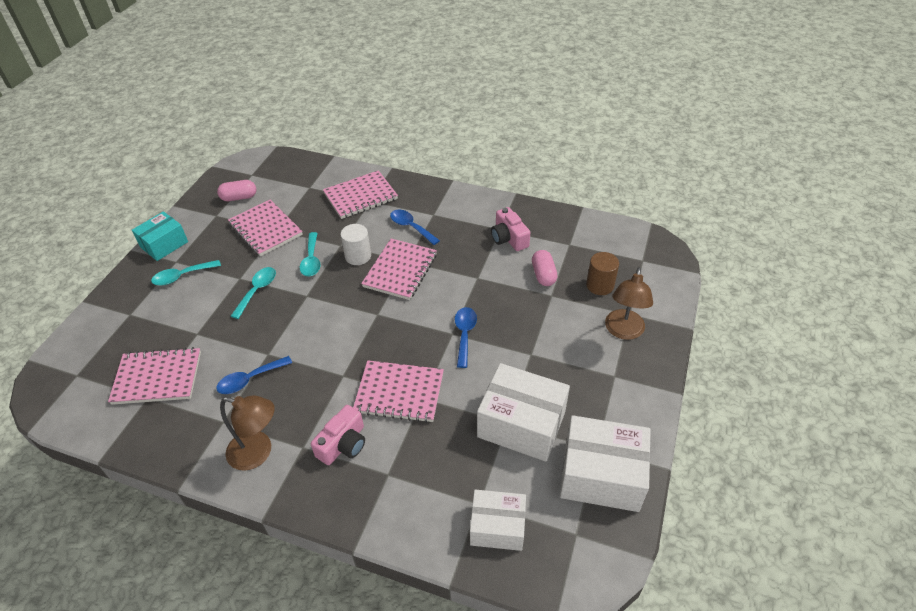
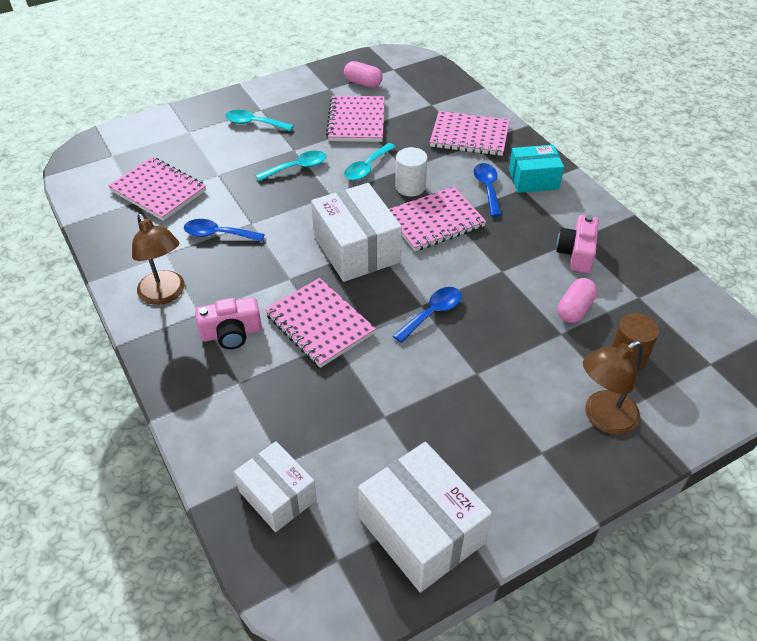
camera: 40 degrees right, 0 degrees up
(164, 244) = (267, 91): turquoise box -> turquoise box (533, 179)
(521, 424) = (396, 427): white box -> white box (356, 249)

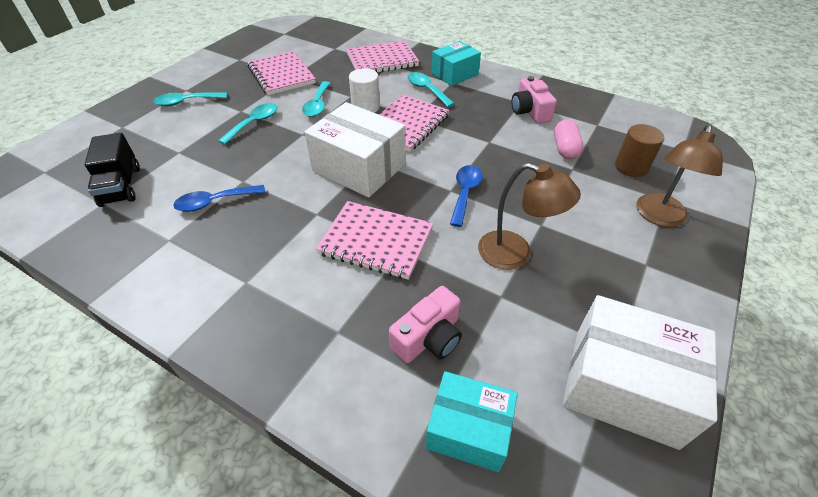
camera: 30 degrees left, 0 degrees up
(158, 191) = (121, 186): pink notebook -> black truck
(165, 294) = (194, 279): brown lamp -> brown lamp (515, 254)
(231, 333) = (294, 286): pink camera -> pink camera (429, 337)
(277, 496) = (468, 430): white box -> turquoise box
(363, 83) = (266, 48): pink capsule -> none
(487, 188) = (426, 90): blue spoon -> turquoise spoon

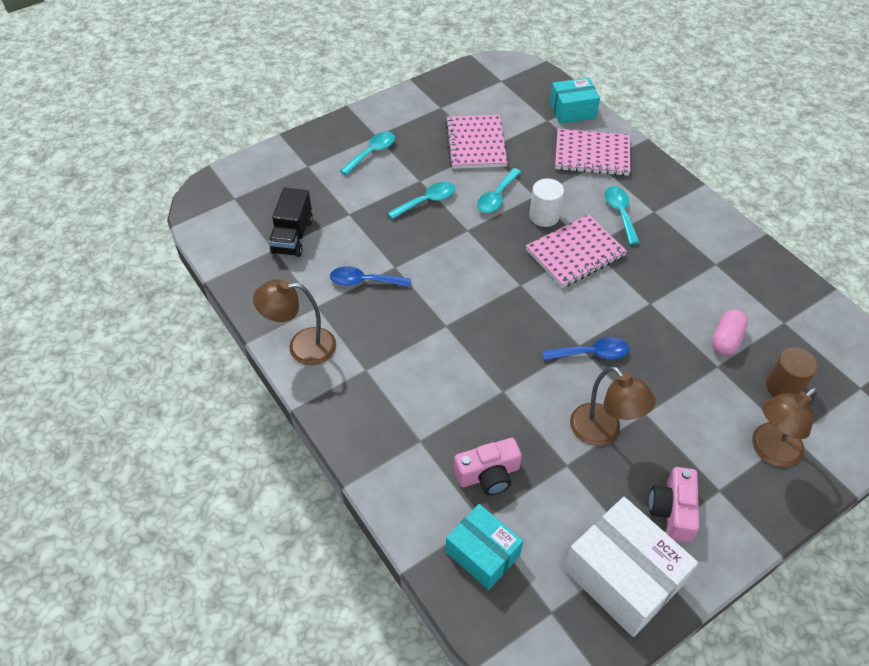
camera: 25 degrees right, 5 degrees up
(161, 284) = (302, 347): none -> brown lamp
(186, 102) = (372, 152): turquoise spoon -> turquoise spoon turned 120 degrees clockwise
(359, 167) = (504, 289): white box -> none
(376, 241) = (485, 373): pink notebook -> none
(454, 74) = (663, 200): turquoise box -> turquoise box (572, 110)
(465, 193) = (592, 353): blue spoon -> blue spoon turned 45 degrees clockwise
(529, 111) = (718, 279): pink camera -> pink camera (672, 510)

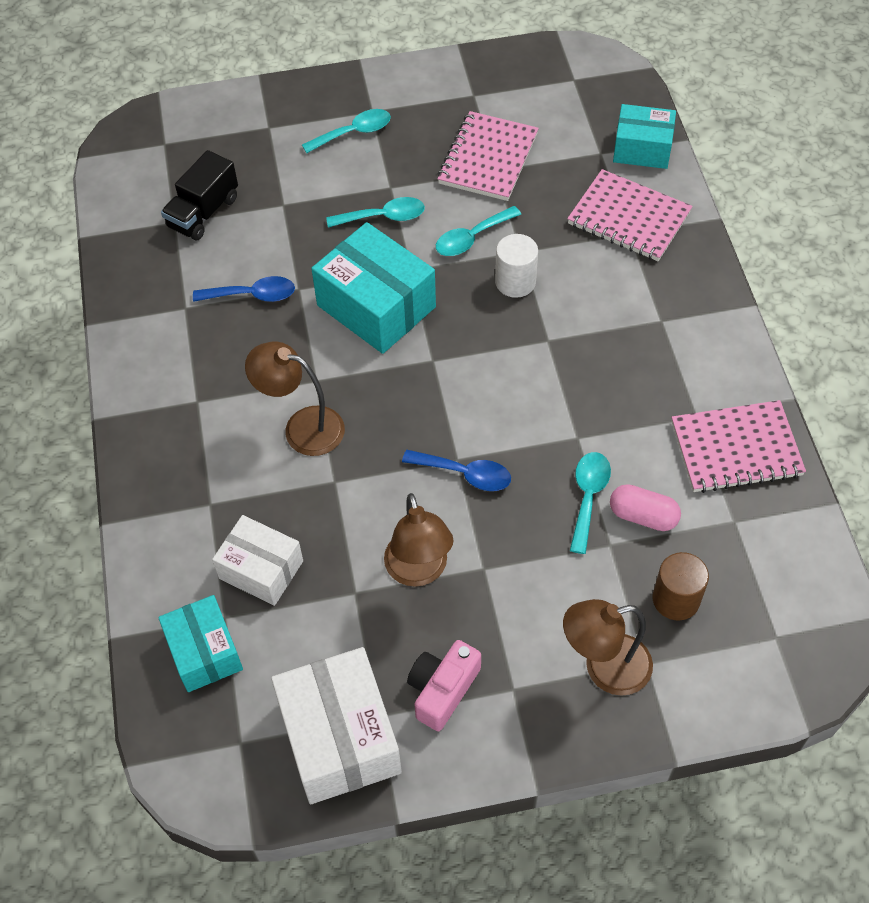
camera: 25 degrees right, 5 degrees up
(302, 347) = (142, 350): brown lamp -> brown lamp (302, 427)
(364, 281) = (253, 295): blue spoon -> blue spoon turned 150 degrees clockwise
(458, 261) = (376, 306): none -> turquoise box
(488, 474) = (261, 569): pink camera -> white box
(575, 253) = (524, 342): pink notebook -> pink notebook (736, 449)
(620, 213) = (615, 308): turquoise spoon -> turquoise spoon (588, 497)
(726, 340) = (643, 516): pink capsule -> pink capsule turned 60 degrees clockwise

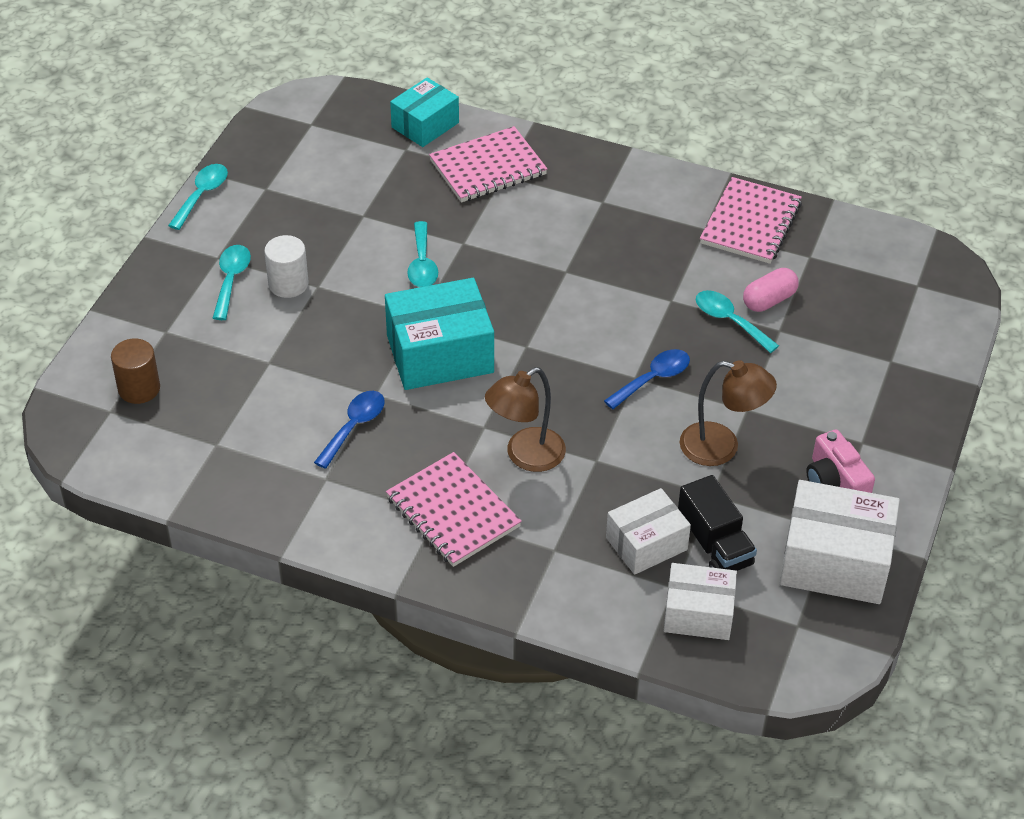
camera: 60 degrees left, 10 degrees down
(203, 212) = (225, 419): black truck -> black truck (714, 544)
(204, 652) = (698, 614): turquoise box -> white box
(384, 217) = (347, 305): turquoise spoon -> turquoise spoon (202, 195)
(488, 159) = (346, 214): pink notebook -> pink notebook (453, 512)
(515, 282) = (491, 261): white cylinder -> white cylinder (288, 284)
(604, 668) = (880, 384): brown lamp -> none
(676, 599) = (851, 319): brown cylinder -> brown cylinder (139, 388)

